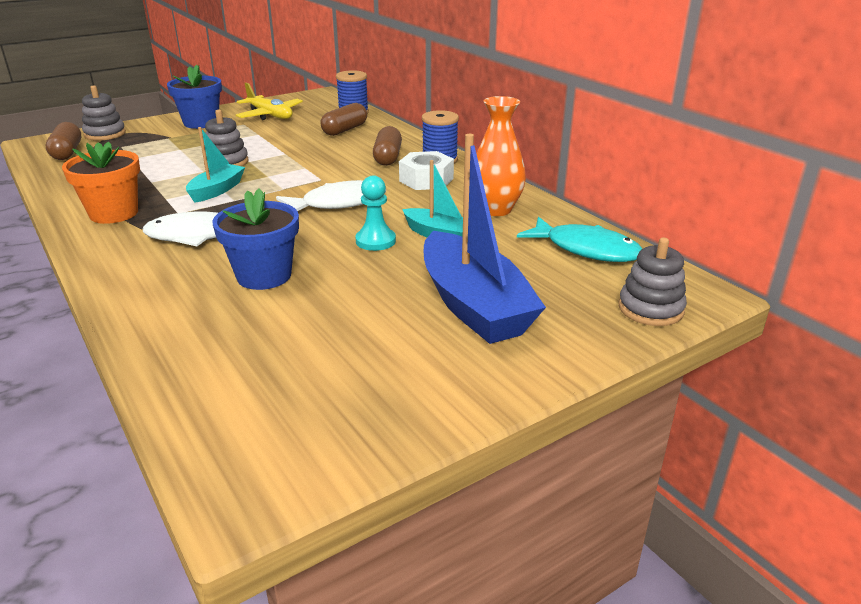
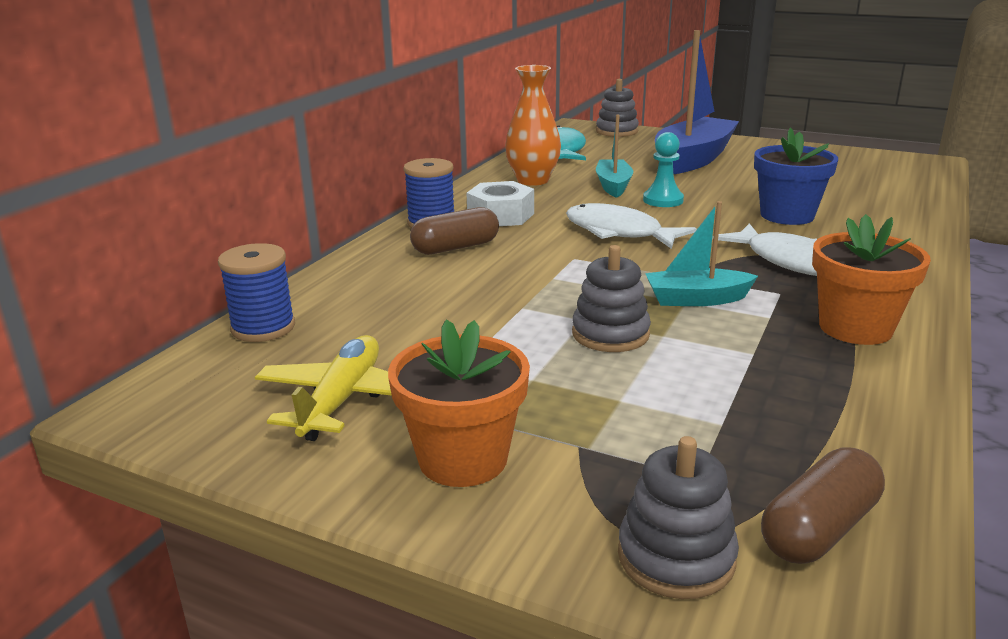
camera: 120 degrees left, 5 degrees down
(201, 123) = (463, 459): blue flower pot -> orange flower pot
(345, 130) = (370, 304): brown capsule -> none

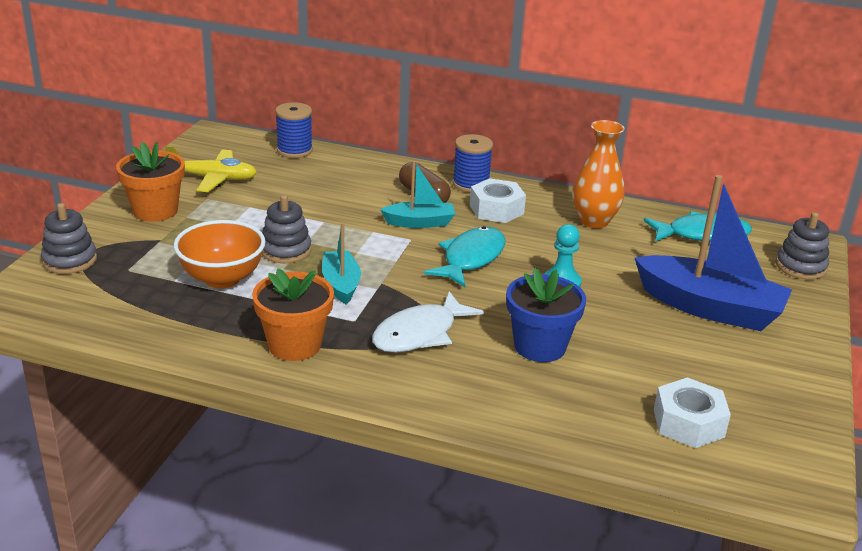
camera: 80 degrees right, 5 degrees up
(613, 186) = (595, 259): turquoise boat -> turquoise boat (420, 222)
(618, 232) = (471, 258): white fish -> turquoise fish
(704, 381) = (222, 279): none -> orange bowl
(819, 529) = (78, 298): brown capsule -> none
(872, 180) = (688, 423): none -> white nut

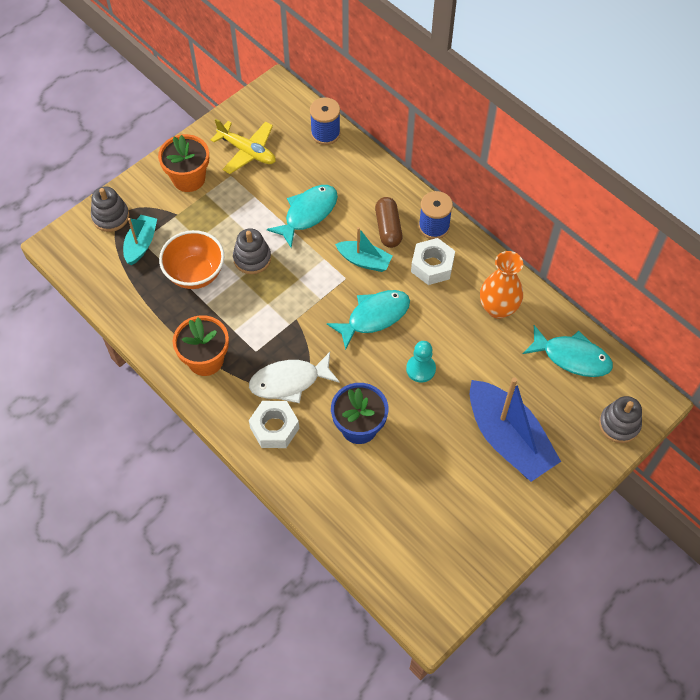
camera: 30 degrees right, 30 degrees up
(324, 205) = (308, 214): none -> turquoise fish
(341, 284) = (268, 310): turquoise boat -> turquoise boat (141, 244)
(688, 423) = (403, 536): white nut -> white nut (274, 428)

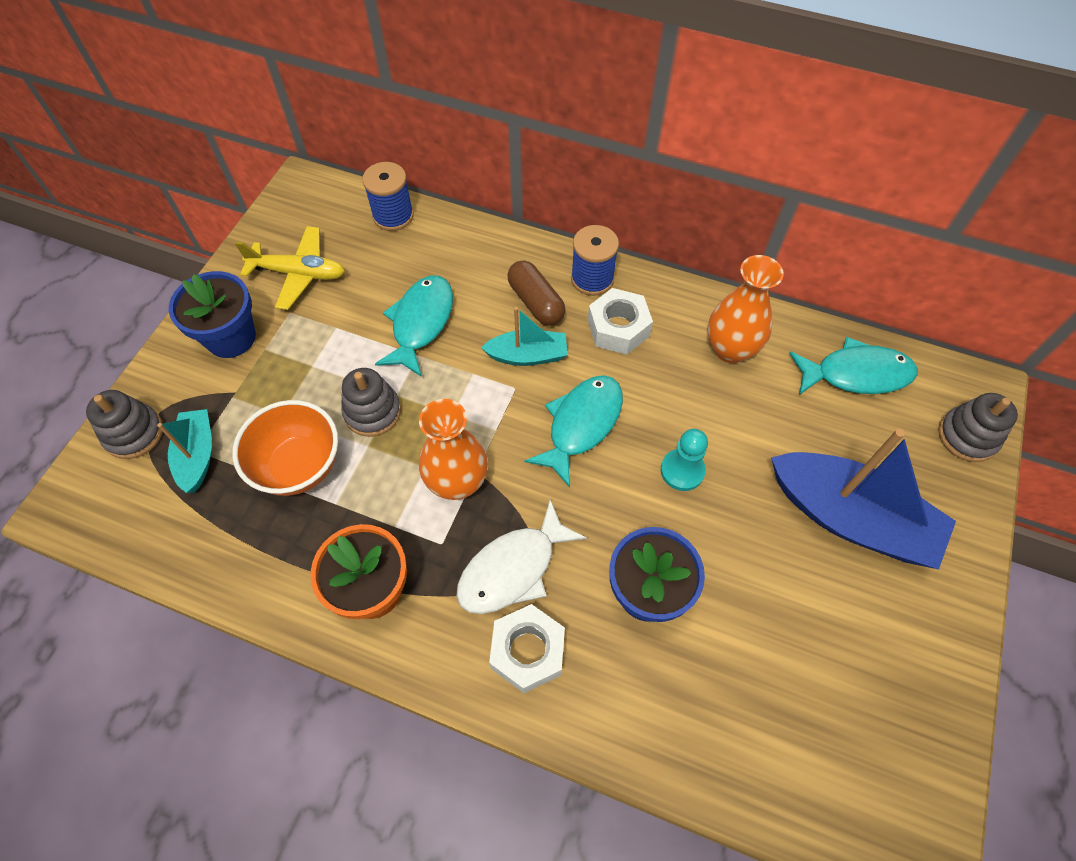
camera: 25 degrees left, 0 degrees up
(188, 178) = (231, 337): orange flower pot -> blue flower pot
(282, 320) = (457, 482): none -> orange vase

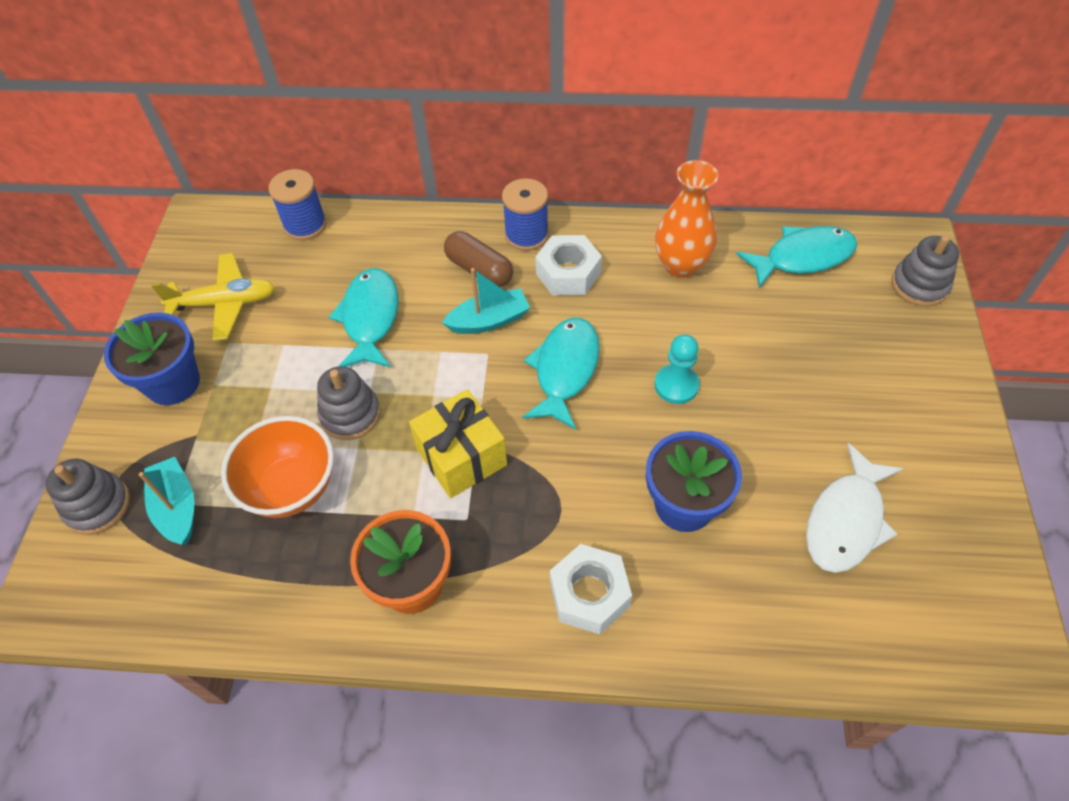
camera: 15 degrees left, 5 degrees down
(457, 482) = (461, 457): orange vase -> yellow gift
(513, 568) = (547, 521): white fish -> white fish (846, 520)
(850, 518) = (845, 384): blue boat -> none

